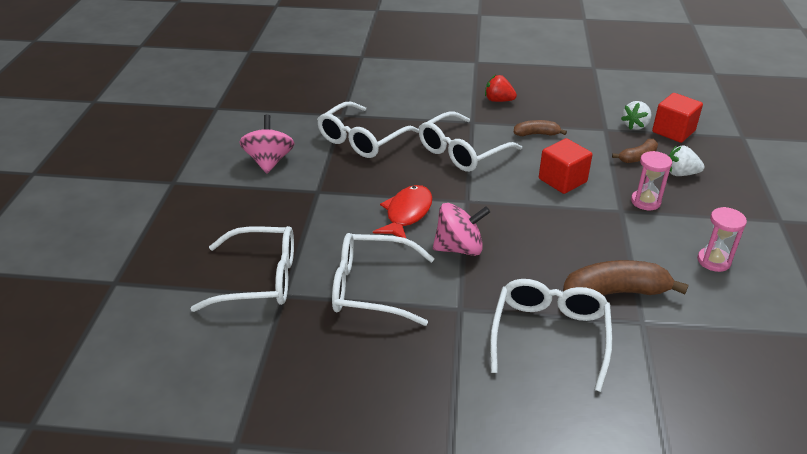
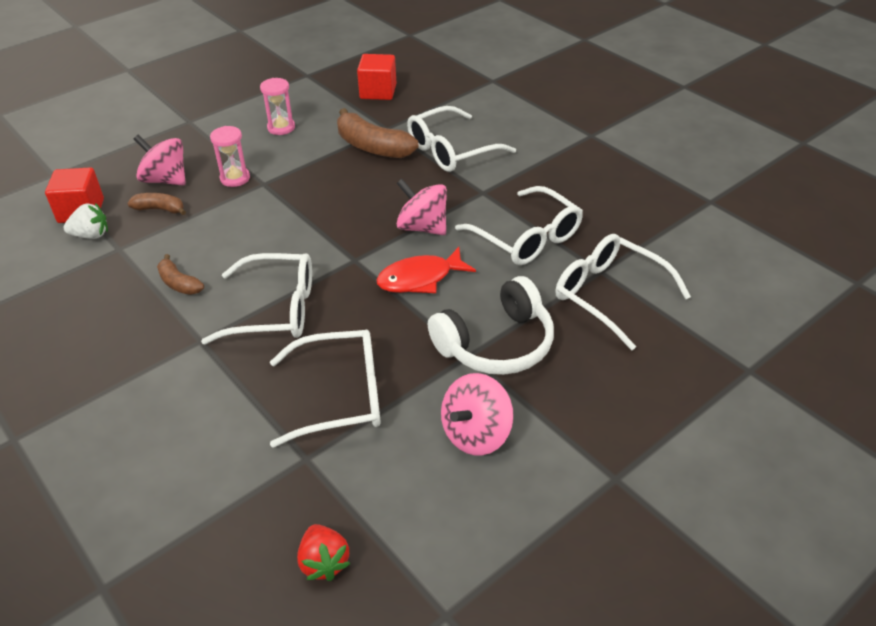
camera: 135 degrees left, 5 degrees up
(307, 205) = (496, 344): none -> white headphones
(498, 100) = (123, 351): red strawberry -> red strawberry (324, 562)
(562, 180) = (253, 228): red cube -> red cube (378, 92)
(680, 174) = (165, 180): white strawberry -> pink spinning top

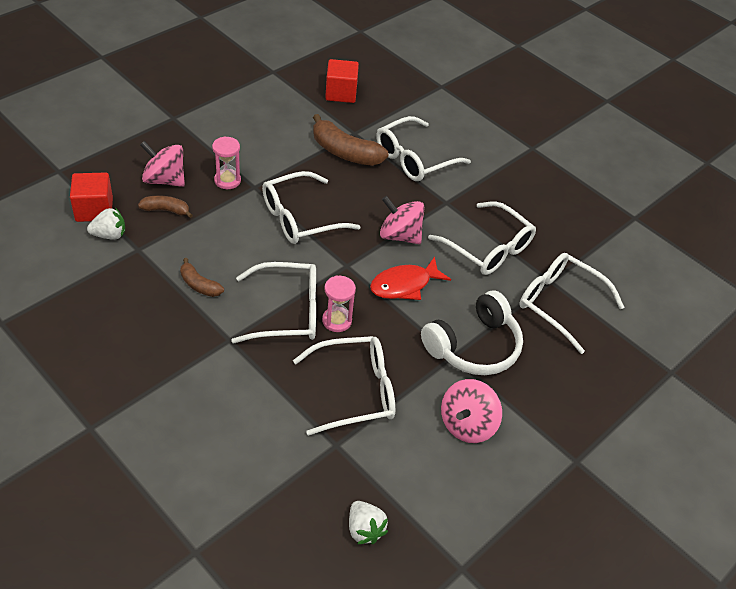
camera: 10 degrees left, 5 degrees up
(281, 128) = (259, 128): pink hourglass -> pink hourglass (337, 321)
(309, 213) = (300, 218): none -> white glasses
(324, 562) = (364, 529): red strawberry -> white strawberry

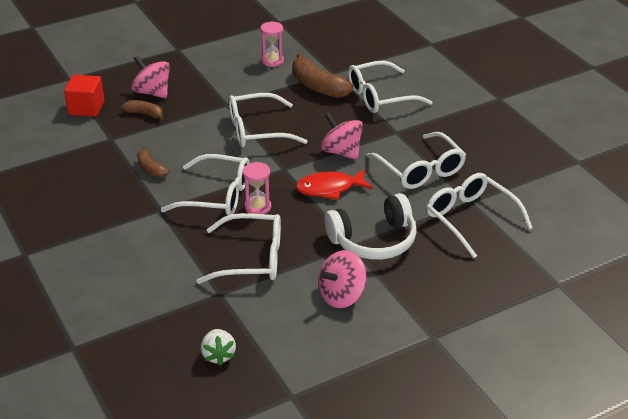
camera: 20 degrees right, 10 degrees down
(109, 235) = (92, 126): white strawberry -> none
(227, 180) = (205, 98): pink hourglass -> pink hourglass (272, 61)
(341, 93) = (333, 42): red cube -> none

